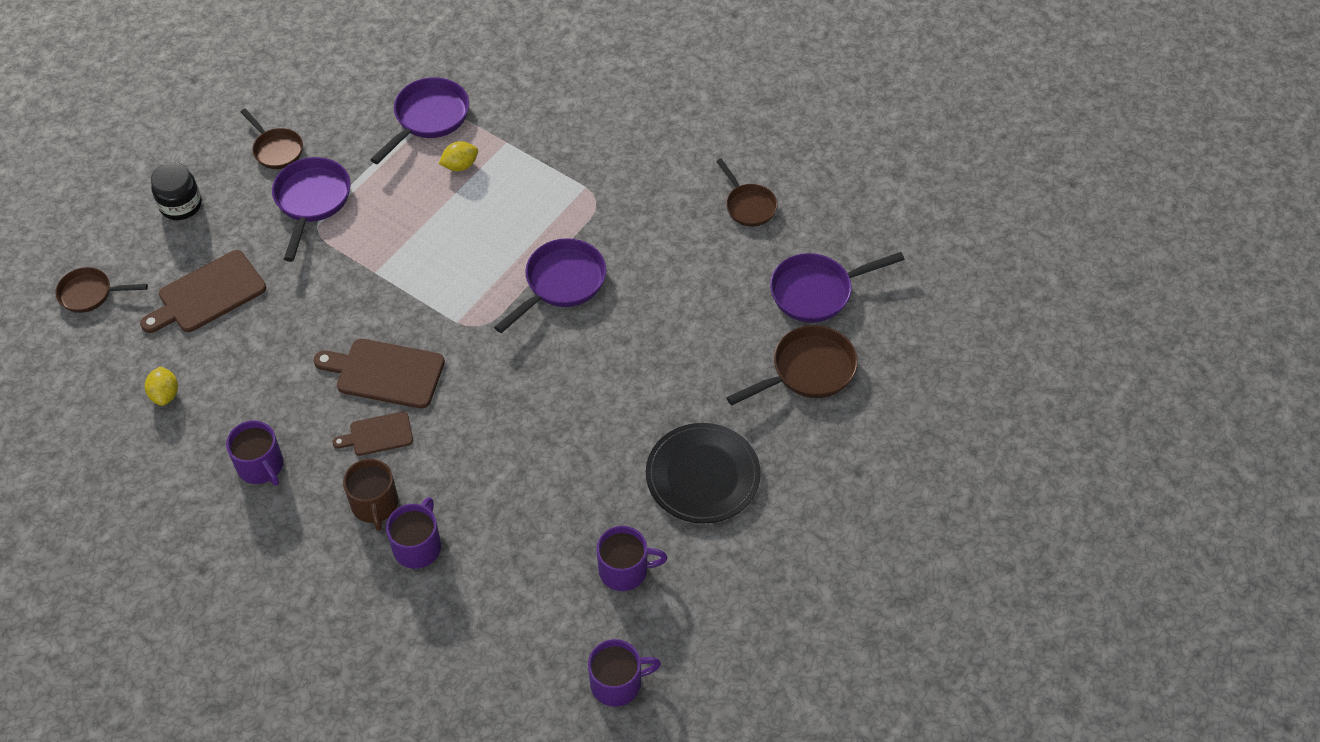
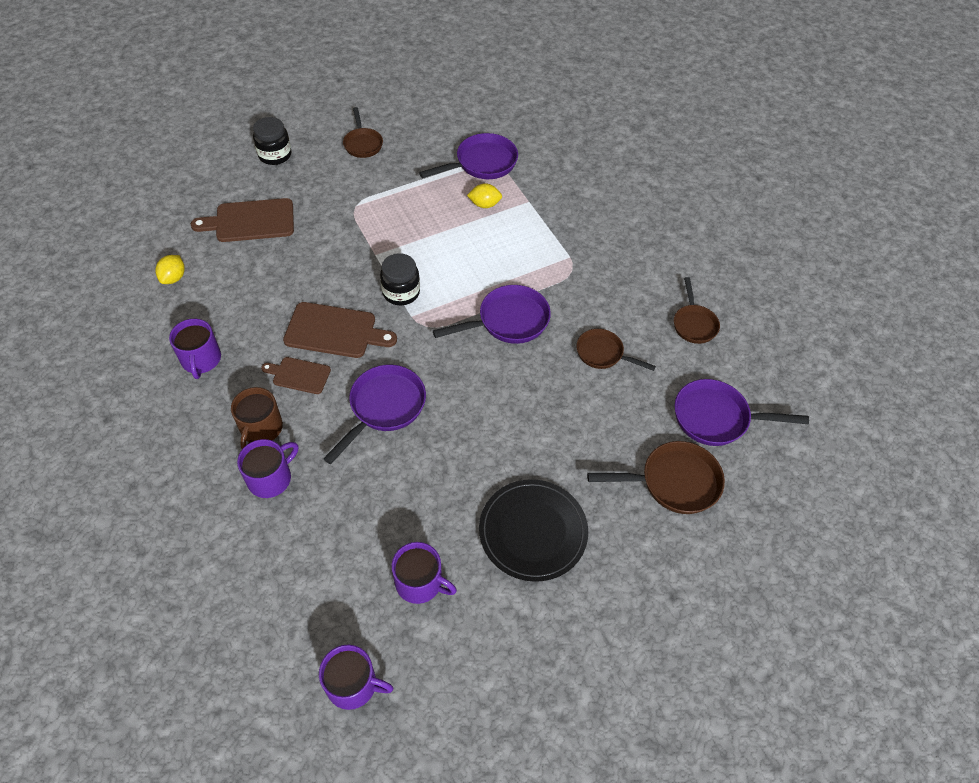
camera: 25 degrees right, 0 degrees up
(90, 294) = (175, 188): brown pan -> brown pan (603, 354)
(311, 201) = (363, 187): purple pan -> purple pan (384, 407)
(385, 373) = (335, 331): brown cutting board -> brown cutting board turned 150 degrees clockwise
(430, 301) = (401, 292): none -> black jar

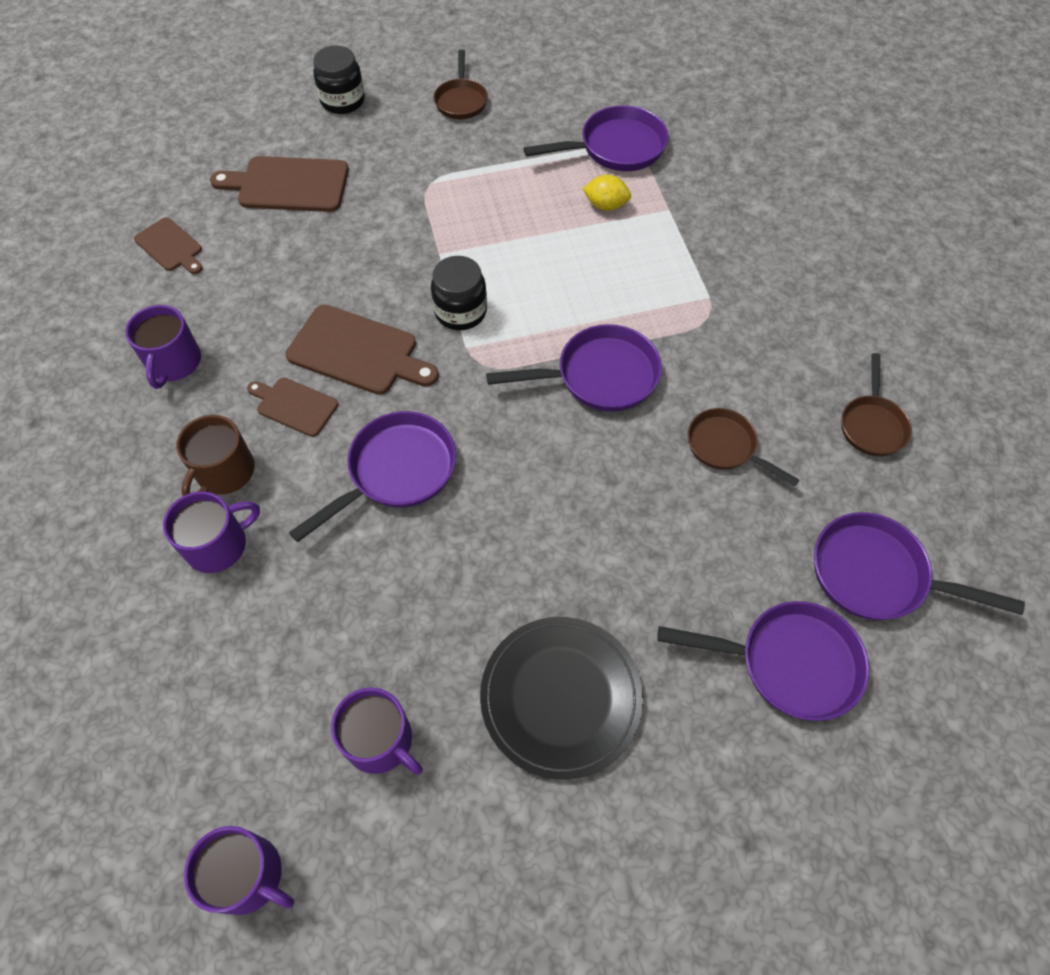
camera: 15 degrees right, 5 degrees up
(174, 278) = (170, 246): yellow lemon -> brown cutting board
(673, 482) = (789, 663): brown pan -> purple pan

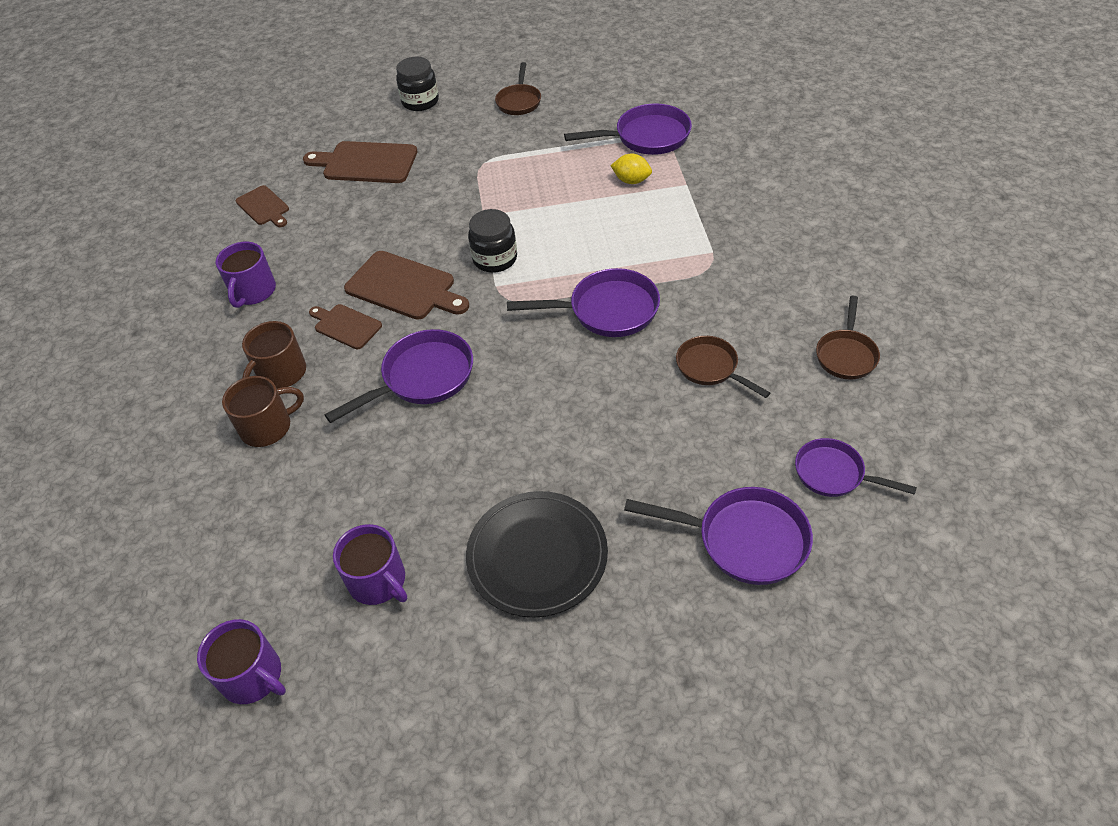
camera: 10 degrees right, 10 degrees down
(218, 545) = (267, 427): purple mug -> brown mug
(877, 575) = (834, 474): purple pan -> purple pan, size x0.66

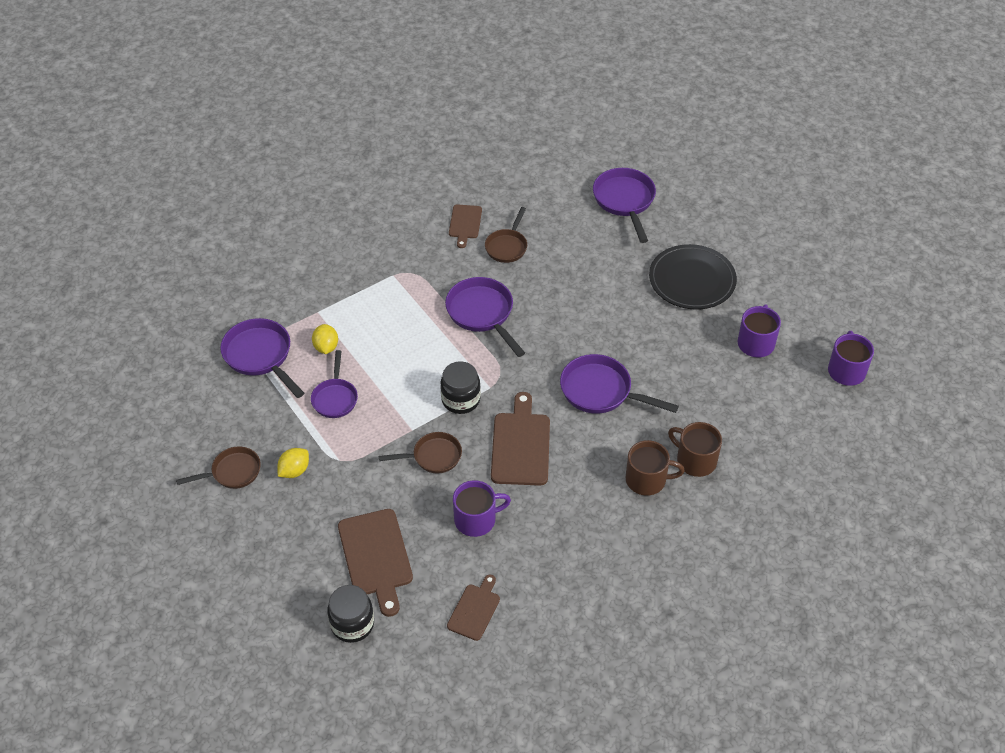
camera: 120 degrees left, 0 degrees up
(253, 291) = (580, 551): purple mug -> purple mug (476, 519)
(345, 326) = (580, 463): brown cutting board -> brown cutting board (465, 223)
(420, 101) = (258, 559): black jar -> black jar (352, 624)
(493, 135) = (294, 471): none -> yellow lemon
(834, 474) = (558, 177): purple pan -> purple pan (335, 398)
(846, 355) = (462, 189): brown pan -> brown pan (433, 456)

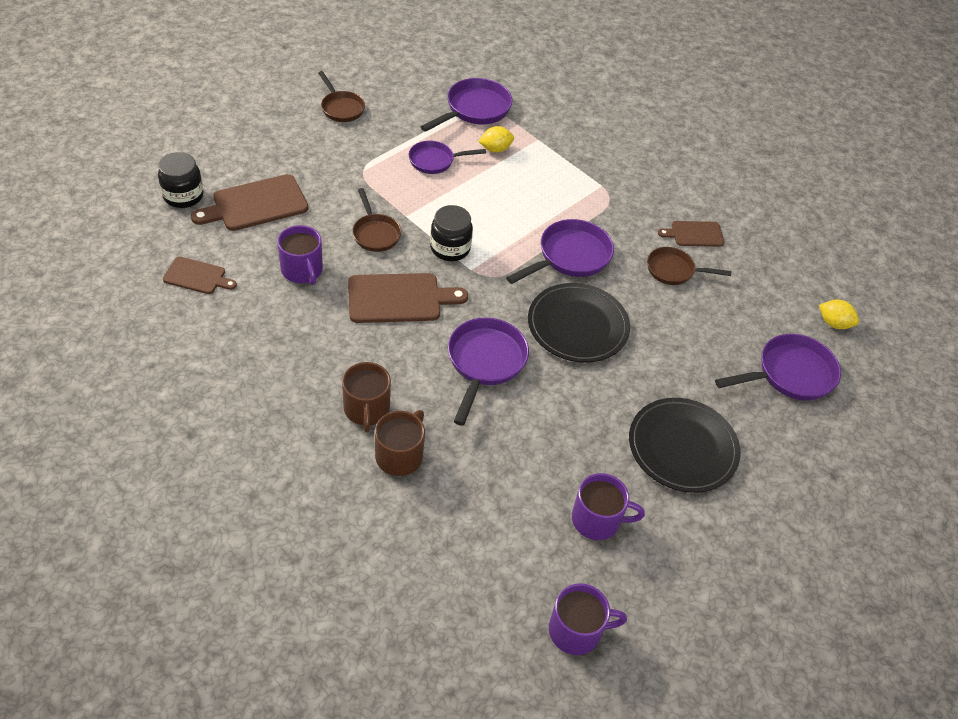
camera: 75 degrees right, 0 degrees up
(294, 471) = (347, 144): yellow lemon -> yellow lemon (833, 323)
(564, 322) = (577, 325): none -> black plate

